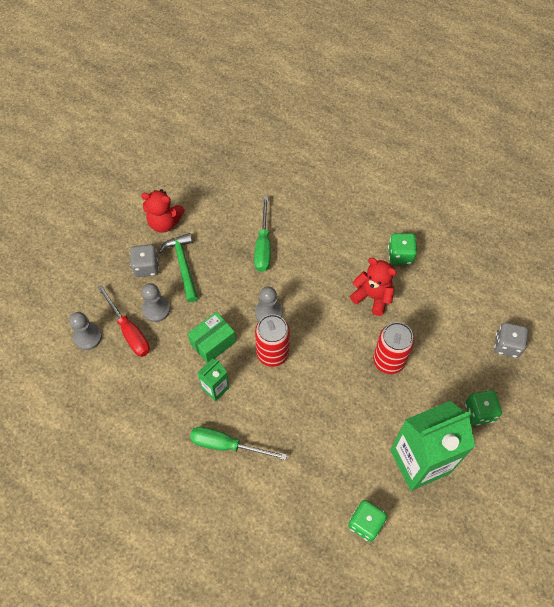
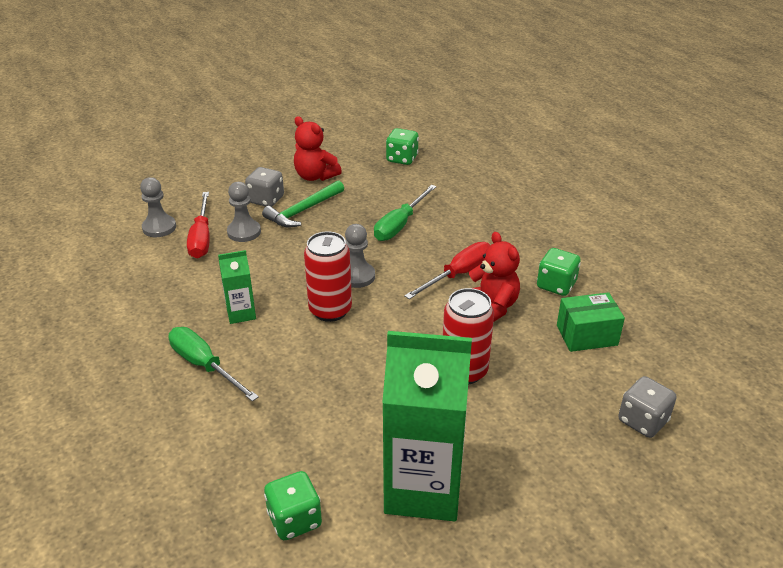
camera: 30 degrees right, 25 degrees down
(183, 265) = (303, 211): green hammer -> green hammer turned 150 degrees counterclockwise
(213, 343) = (275, 277): green box -> green box (587, 335)
(333, 276) = (458, 274): none -> red screwdriver
(479, 412) = (550, 474): green dice -> green dice (402, 159)

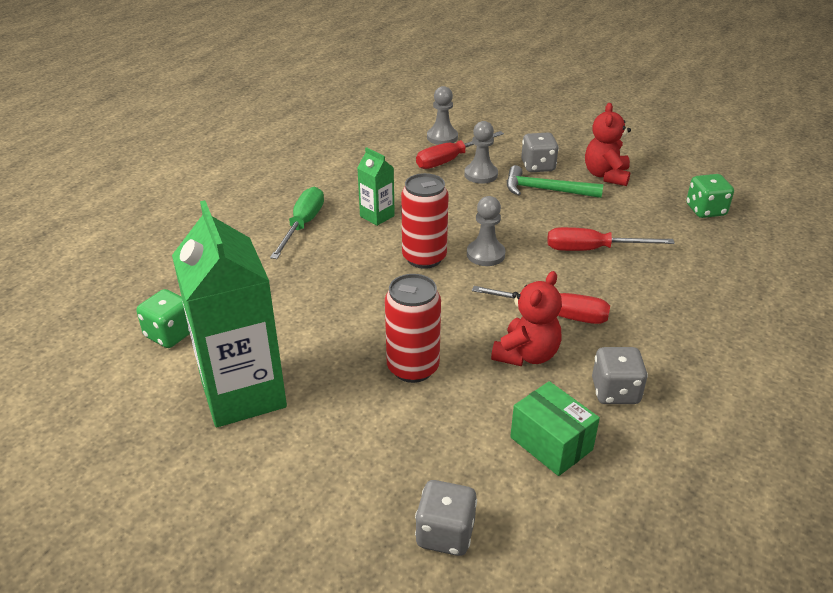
camera: 60 degrees right, 0 degrees up
(400, 225) = (592, 249): green screwdriver -> red screwdriver
(556, 285) = (615, 392): green dice -> grey dice

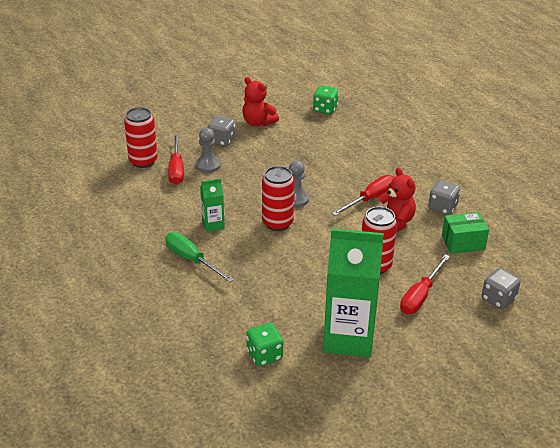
camera: 60 degrees left, 0 degrees up
(442, 137) = (143, 161): grey pawn -> red can
(546, 190) = (251, 150): green hammer -> none
(592, 249) = (325, 161): red screwdriver -> red screwdriver (420, 296)

